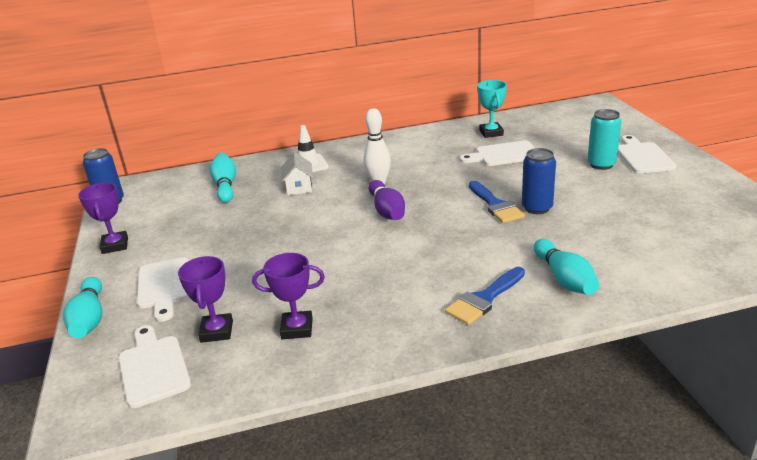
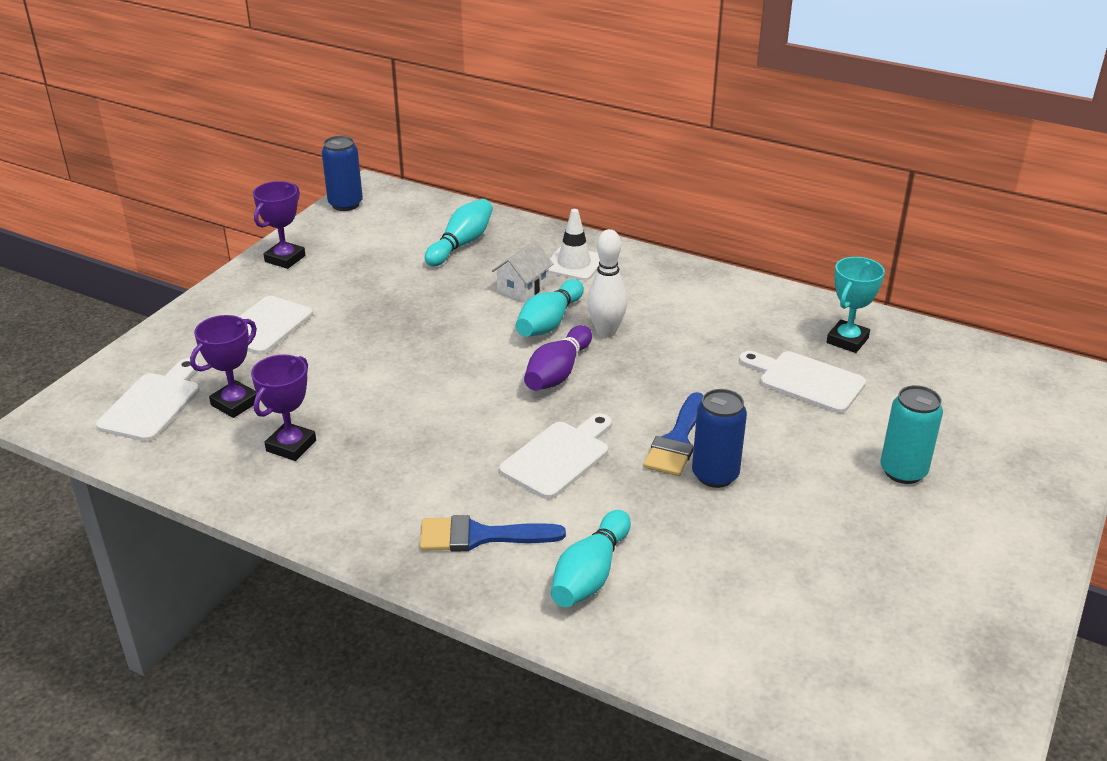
camera: 40 degrees right, 5 degrees up
(89, 319) = (174, 325): turquoise bowling pin -> turquoise bowling pin (549, 322)
(297, 328) = (291, 446): purple trophy -> purple trophy turned 75 degrees clockwise
(643, 156) = (983, 497): white cutting board -> white cutting board (559, 457)

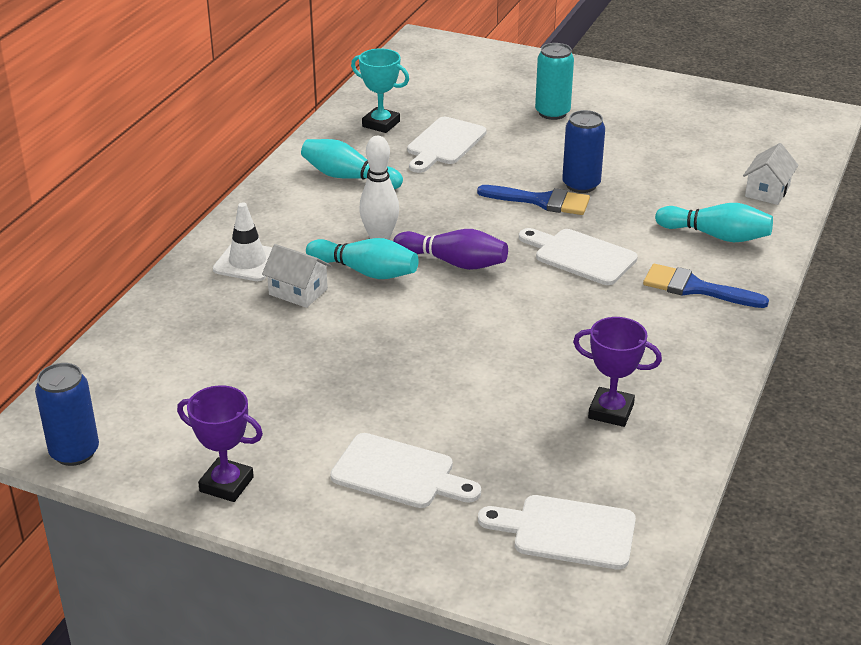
camera: 95 degrees left, 0 degrees up
(235, 403) = (550, 465): purple trophy -> none
(461, 244) = (197, 342): turquoise bowling pin -> turquoise bowling pin (348, 177)
(480, 536) = (695, 288): blue brush -> blue brush turned 120 degrees clockwise
(702, 648) = (767, 191): none -> white house

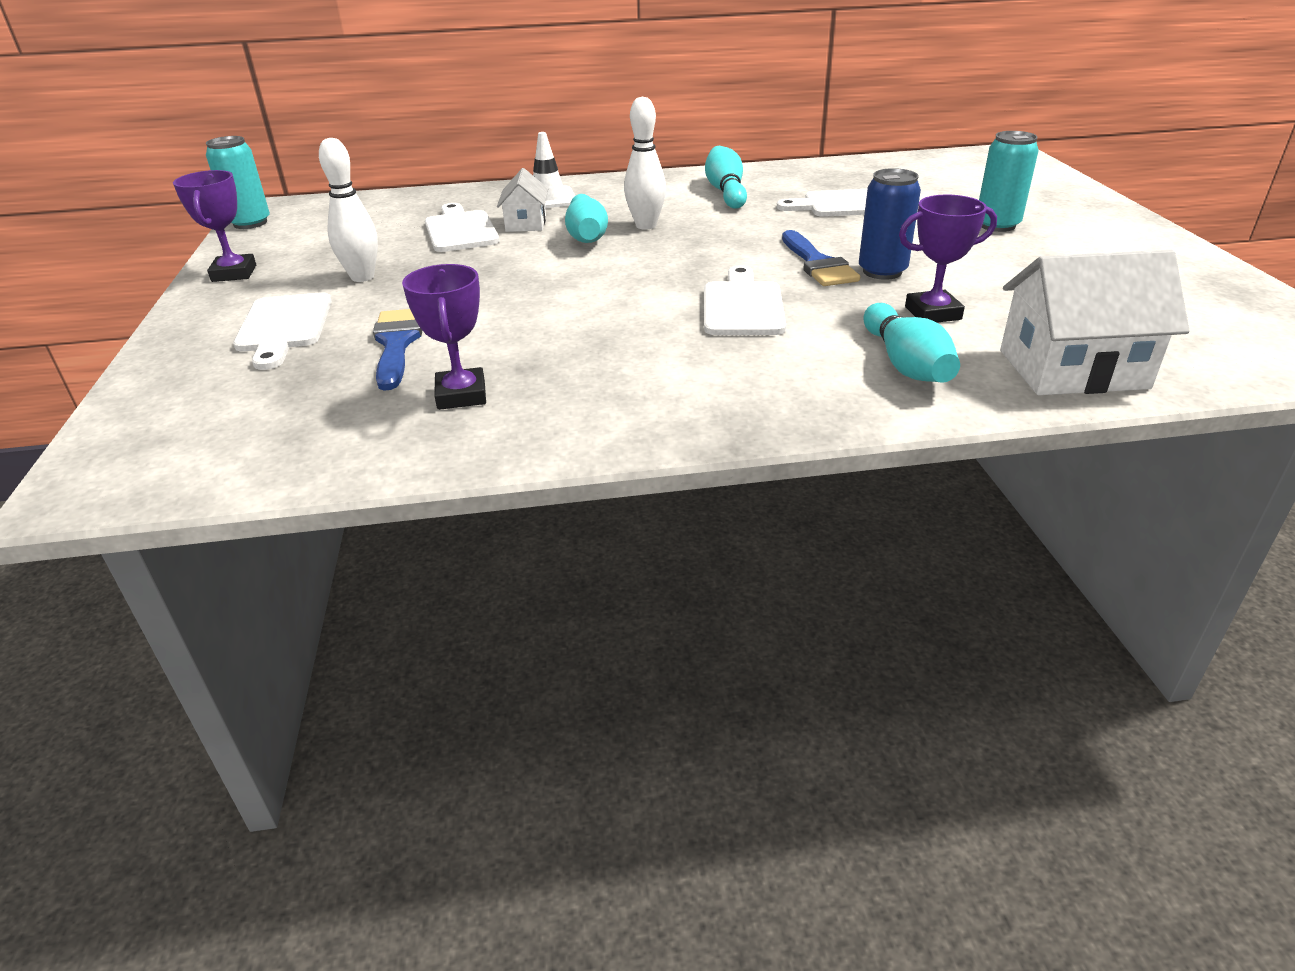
camera: 60 degrees right, 0 degrees up
(74, 452) = (250, 223): blue can -> turquoise can
(328, 409) = (362, 277): none -> white bowling pin
(381, 124) = (833, 178): turquoise trophy -> none
(454, 262) = (648, 259): purple bowling pin -> none
(567, 531) = (225, 427): white cutting board -> white cutting board (460, 230)
(660, 197) = (932, 313): none -> purple trophy
(695, 288) = (768, 380): blue brush -> blue brush (397, 344)
(767, 191) = (1072, 369): white house -> white house, size x1.75

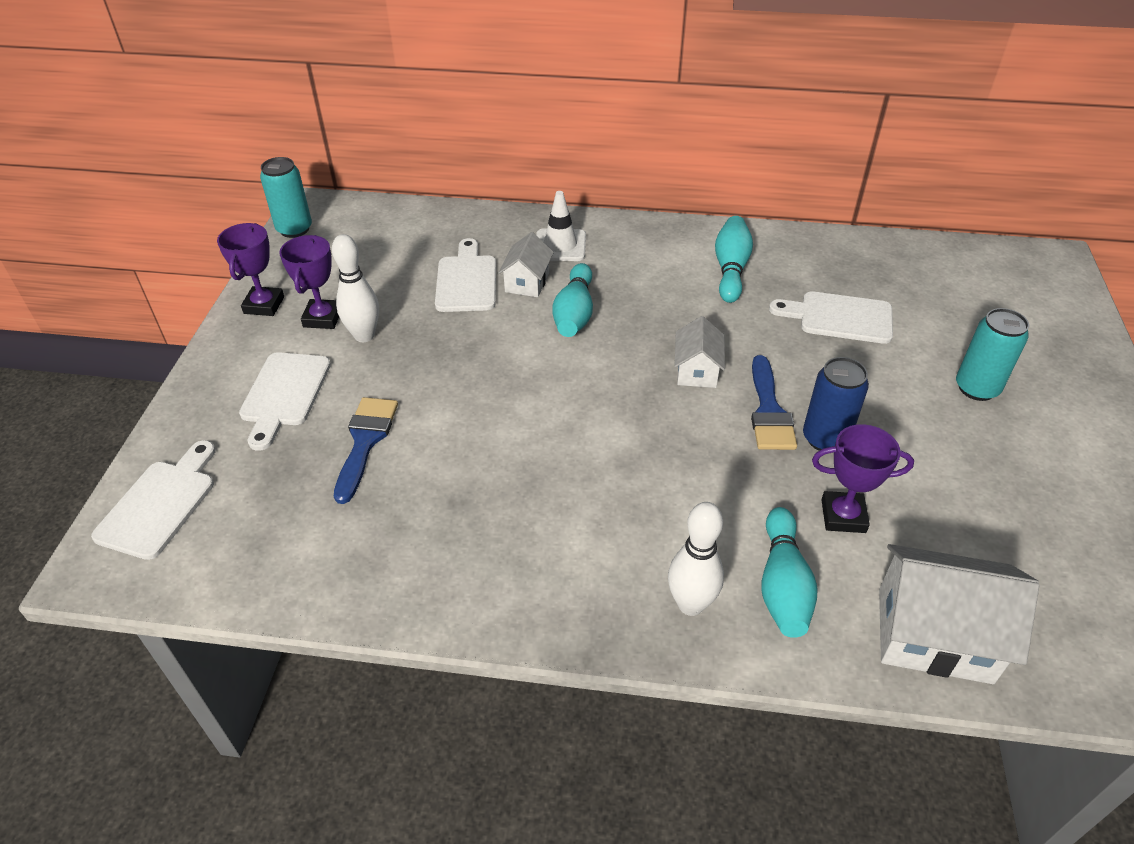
camera: 15 degrees right, 10 degrees up
(461, 395) = (395, 526): purple trophy -> purple trophy (323, 318)
(646, 226) = (633, 311): white bowling pin -> white bowling pin (690, 604)
(731, 251) = (697, 370): none -> white house
(743, 306) = (673, 460): white cutting board -> white cutting board (160, 504)

